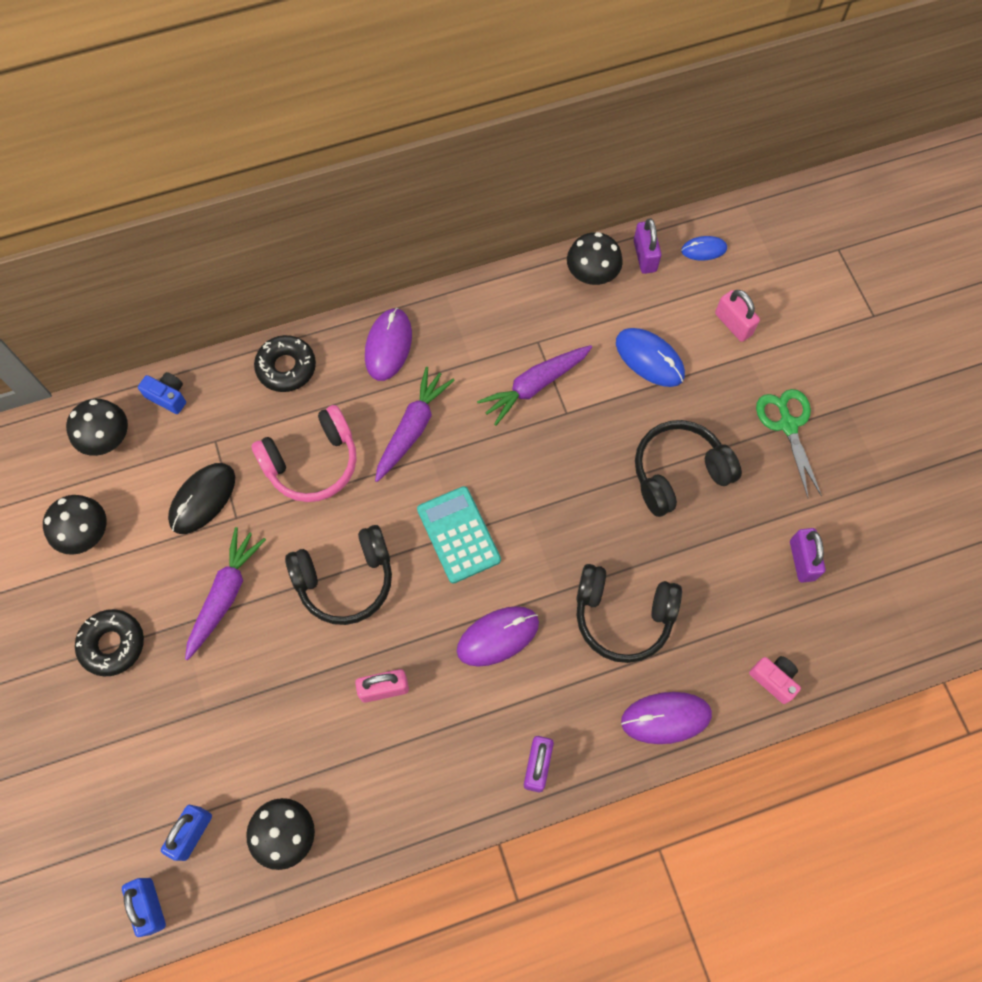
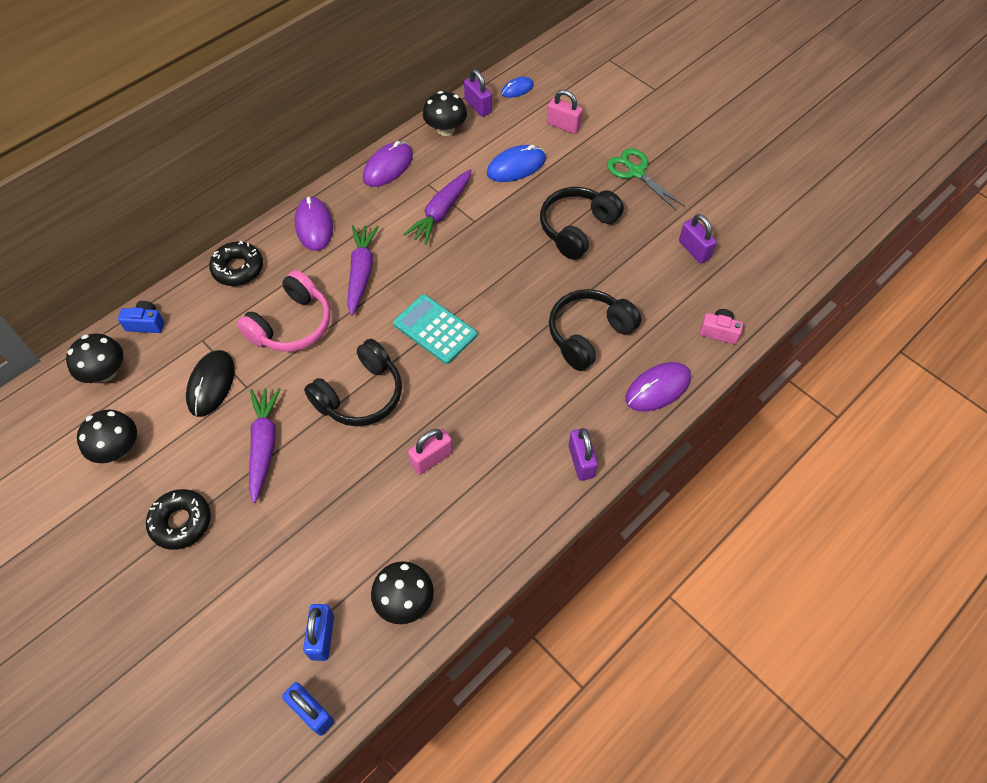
camera: 25 degrees left, 10 degrees down
(498, 636) = (502, 386): purple mouse -> purple mouse (388, 167)
(623, 616) = (588, 334): black headphones -> black headphones turned 150 degrees clockwise
(649, 359) = (516, 166): blue mouse -> blue mouse turned 45 degrees counterclockwise

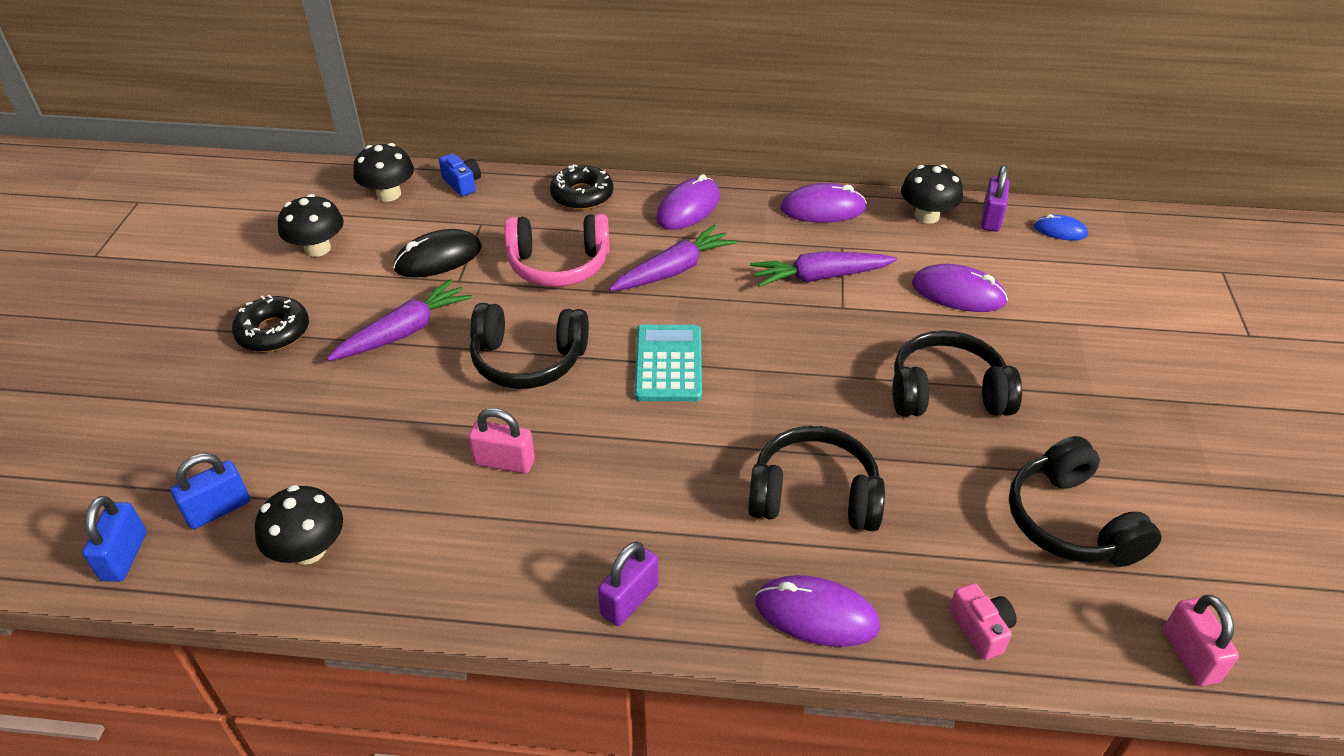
camera: 50 degrees right, 15 degrees down
(516, 166) = (958, 293): blue mouse -> purple mouse
(563, 126) = (1069, 294): pink padlock -> pink padlock (1190, 655)
(636, 172) = (1102, 393): green scissors -> none
(694, 250) = (1070, 522): purple padlock -> black headphones

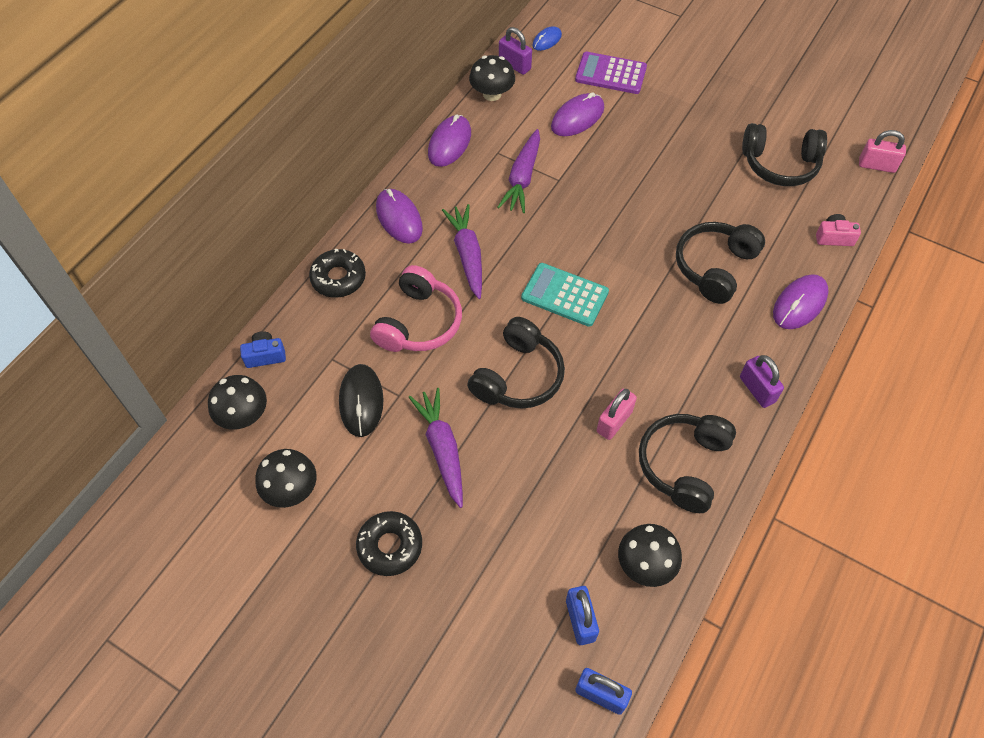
camera: 65 degrees left, 15 degrees up
(947, 393) = (661, 167): black headphones -> black headphones (683, 465)
(1063, 300) = (610, 74): none -> purple calculator

